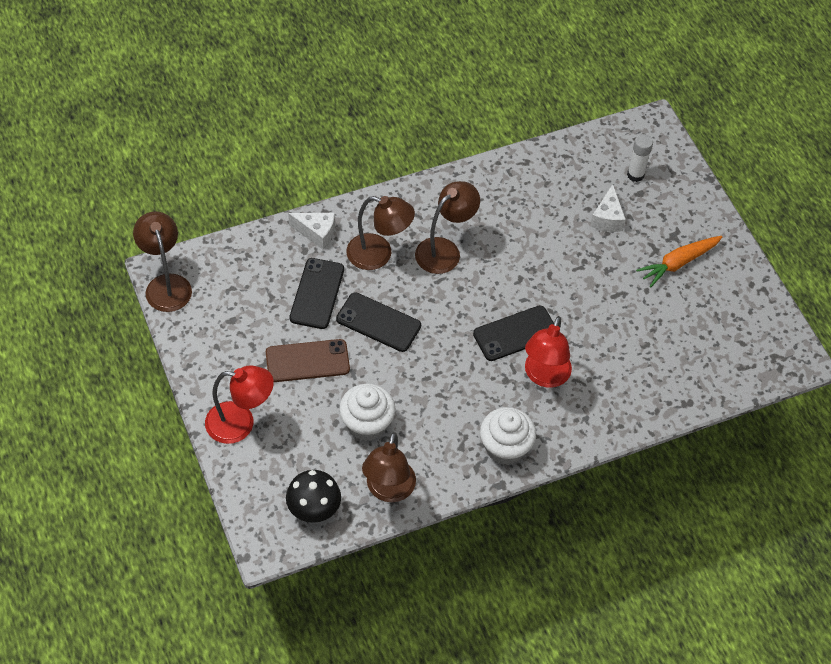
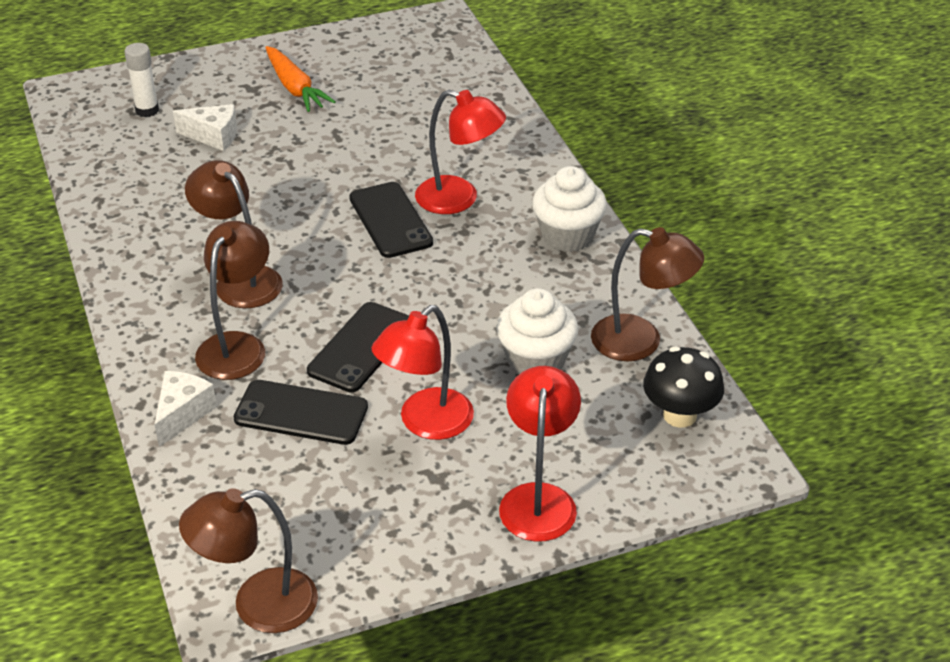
camera: 85 degrees left, 15 degrees down
(307, 361) = (425, 423): brown phone -> red lamp

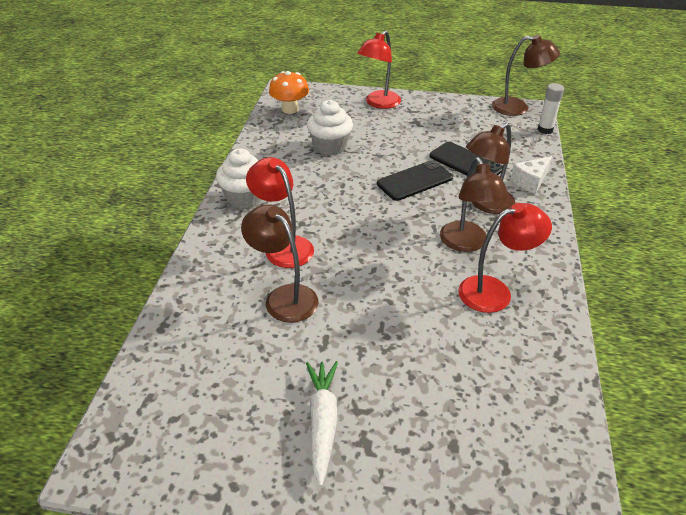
camera: 150 degrees left, 0 degrees up
(147, 110) = (487, 459): white glue stick -> white glue stick (545, 130)
(213, 136) = (432, 388): white cheese -> none
(295, 88) = (322, 422): orange carrot -> white carrot
(390, 220) = (341, 248): black phone -> none
(425, 423) = (406, 140): red lamp -> red lamp (495, 291)
(641, 341) = (271, 138): brown lamp -> brown lamp (284, 297)
(679, 415) = (290, 109): black mushroom -> orange mushroom

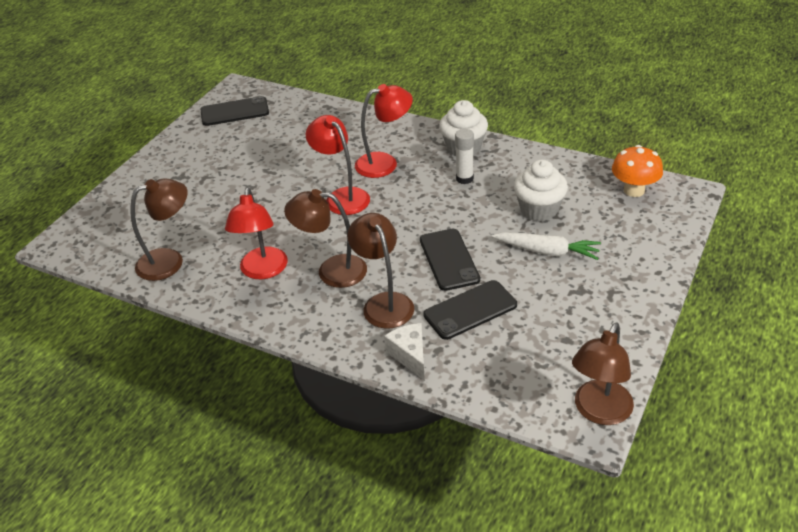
camera: 110 degrees right, 0 degrees up
(179, 438) = (234, 112): none -> black phone
(284, 297) = (325, 158): brown lamp -> brown lamp (169, 261)
(322, 422) = (206, 162): white carrot -> white carrot (547, 251)
(379, 103) = (637, 266): red lamp -> red lamp (342, 196)
(545, 130) = (526, 420): white glue stick -> white glue stick (464, 178)

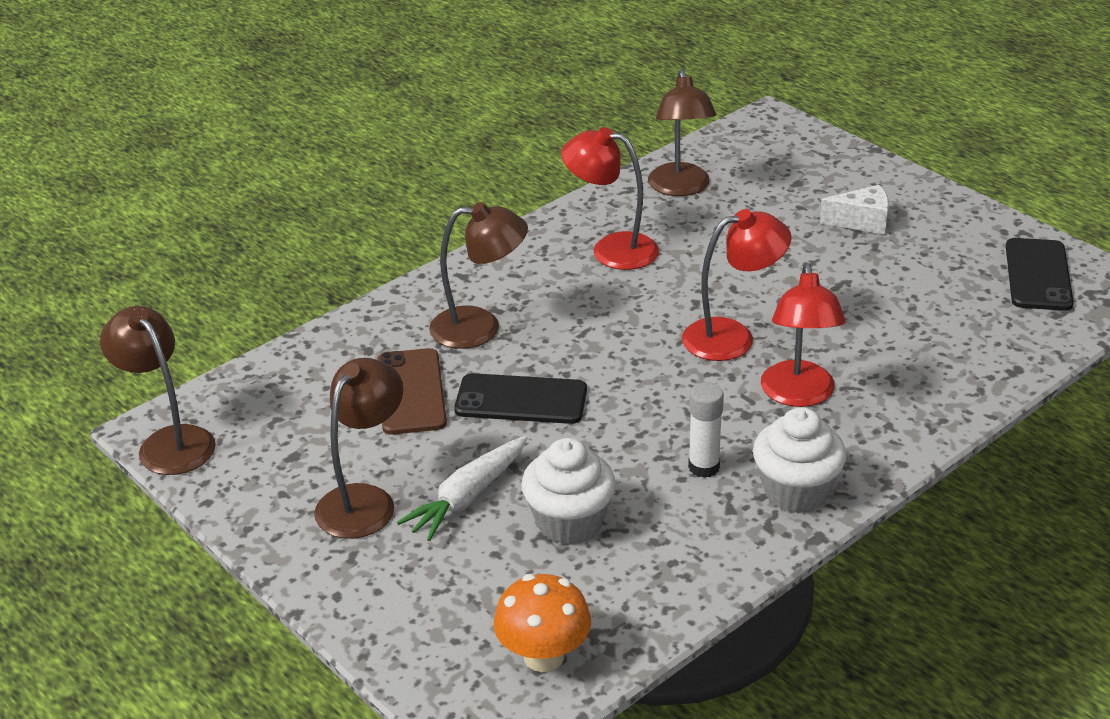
camera: 110 degrees right, 5 degrees down
(331, 271) = (572, 299): brown lamp -> brown lamp (364, 500)
(410, 355) = (376, 327): white cheese -> white cheese (862, 222)
(470, 310) = (411, 392): black phone -> brown phone

